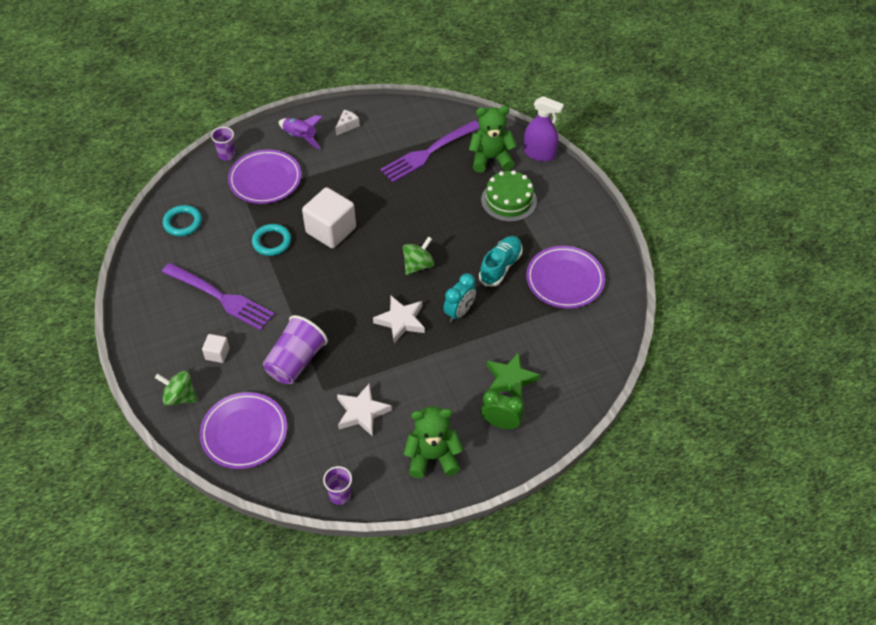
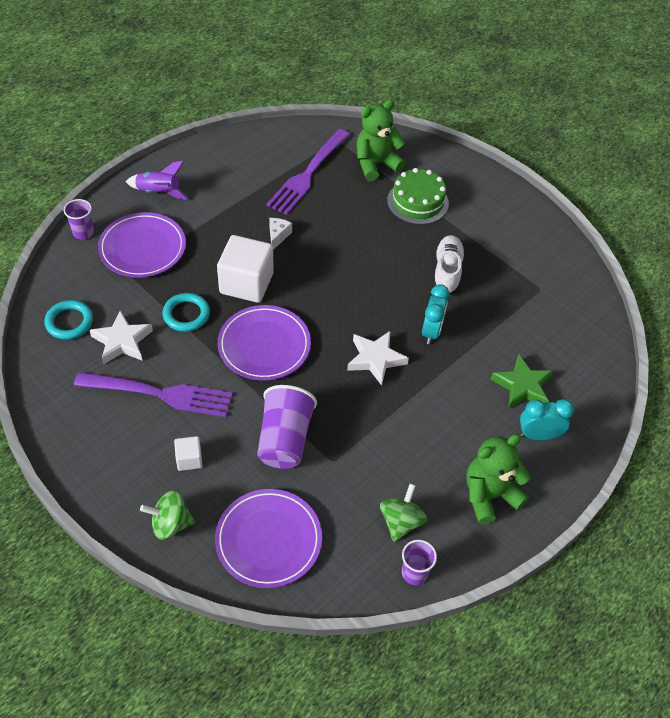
camera: 25 degrees left, 0 degrees up
(347, 126) = (205, 167): white cheese -> white cheese (278, 236)
(362, 412) = (388, 472): white star -> white star (122, 341)
(418, 265) = (361, 294): green spinning top -> green spinning top (401, 522)
(500, 266) = (447, 271): turquoise shoe -> white shoe
(501, 423) = (538, 435): green clock -> turquoise clock
(539, 153) = (422, 147): purple spray bottle -> none
(565, 279) = (517, 267): purple plate -> purple plate (264, 345)

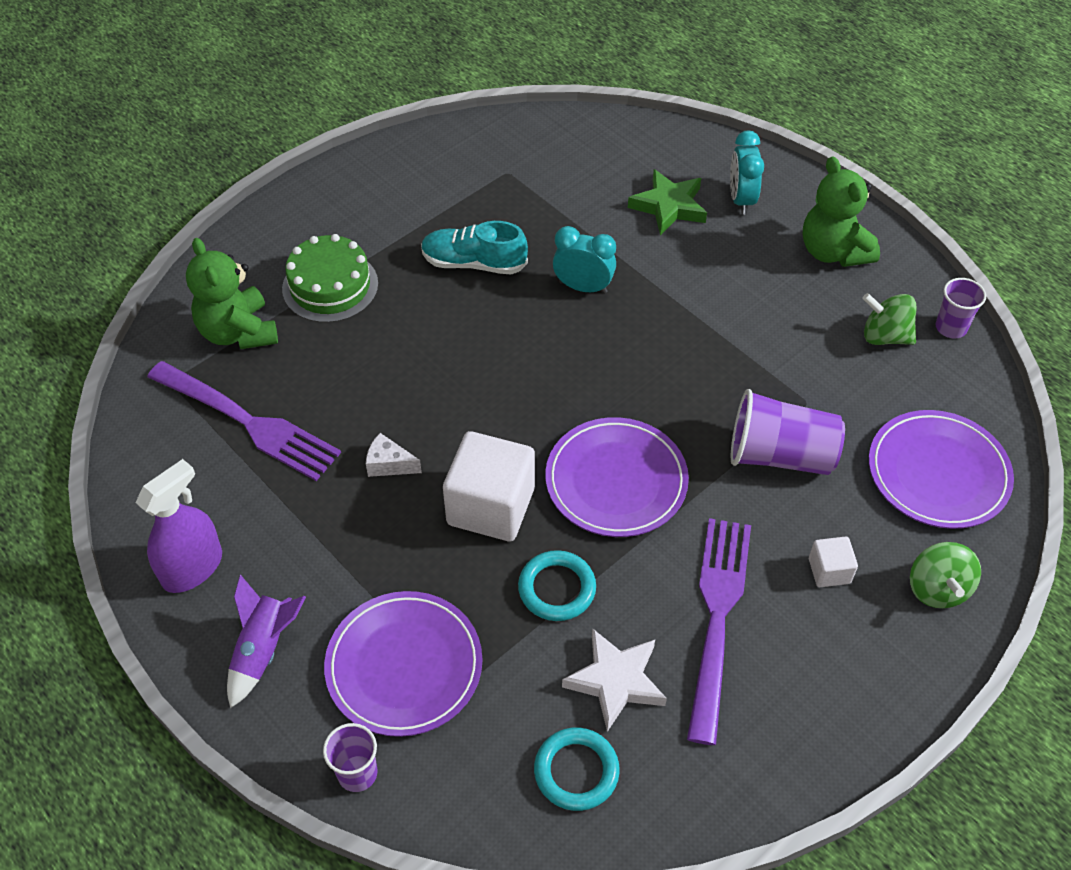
camera: 85 degrees left, 0 degrees up
(210, 161) = (192, 568): none -> purple spray bottle
(375, 359) = (634, 350): white star -> none
(447, 271) = (474, 263): white shoe -> turquoise shoe

